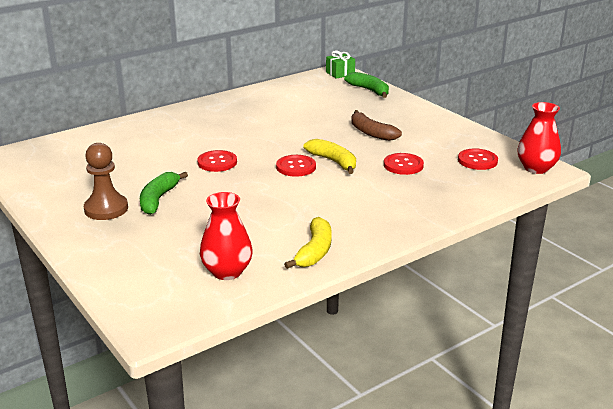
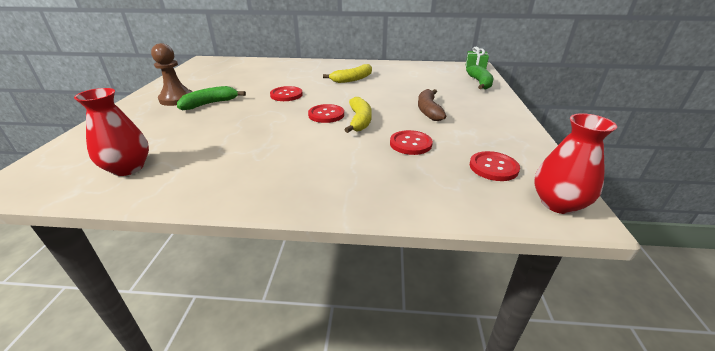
camera: 40 degrees right, 5 degrees up
(314, 251) = (205, 183): yellow banana -> yellow banana (352, 79)

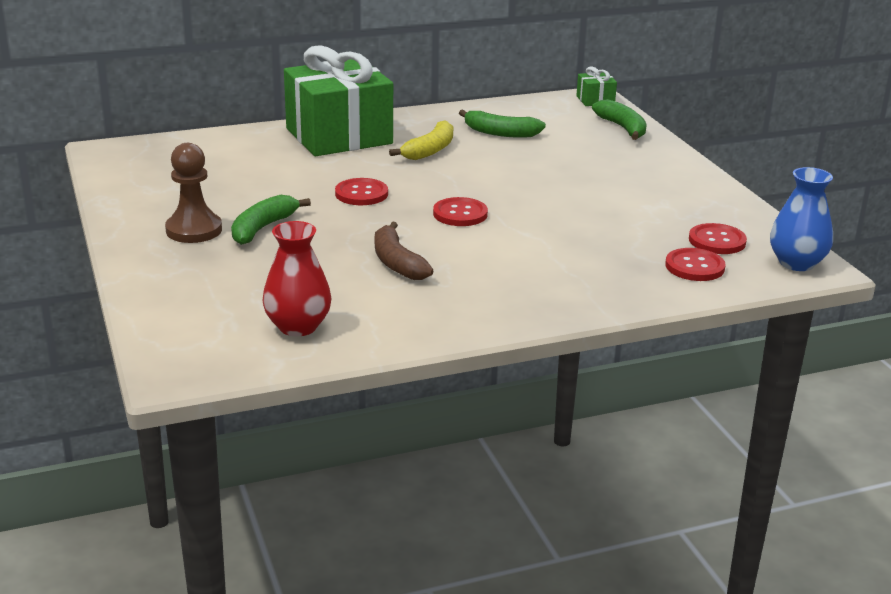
camera: 25 degrees left, 5 degrees down
(314, 67) = (339, 136): none -> green gift
(359, 121) = (514, 214): yellow banana -> none
(402, 76) = (500, 133): none -> green banana
(410, 144) = (607, 232): red button -> red button (694, 267)
(428, 110) = (589, 184): brown banana -> brown banana (397, 263)
(558, 203) = (796, 263): red vase -> blue vase

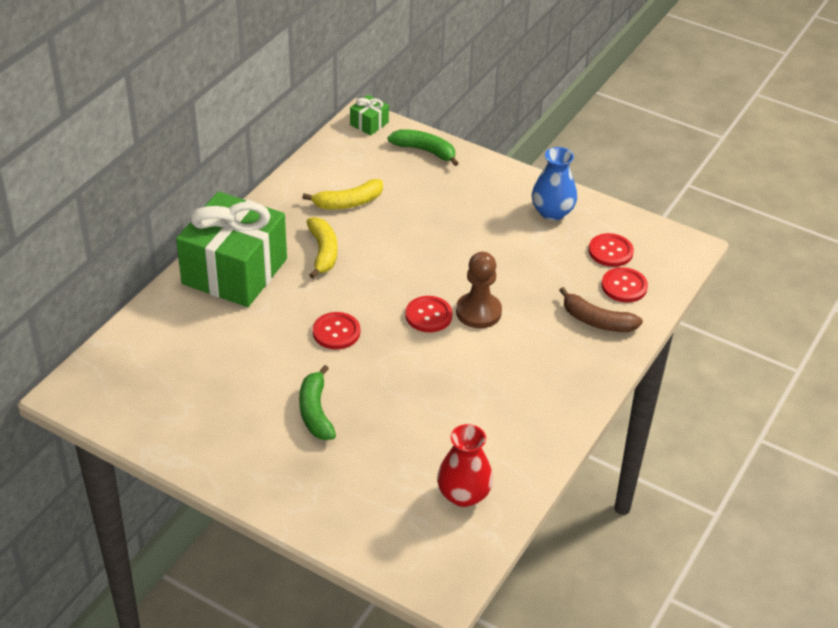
camera: 40 degrees left, 15 degrees up
(194, 230) = (269, 444): brown pawn -> brown pawn (478, 312)
(397, 263) = (448, 392): brown banana -> brown banana (597, 321)
(500, 133) = (348, 203): green banana -> yellow banana
(796, 263) = (674, 248): blue vase -> blue vase (552, 212)

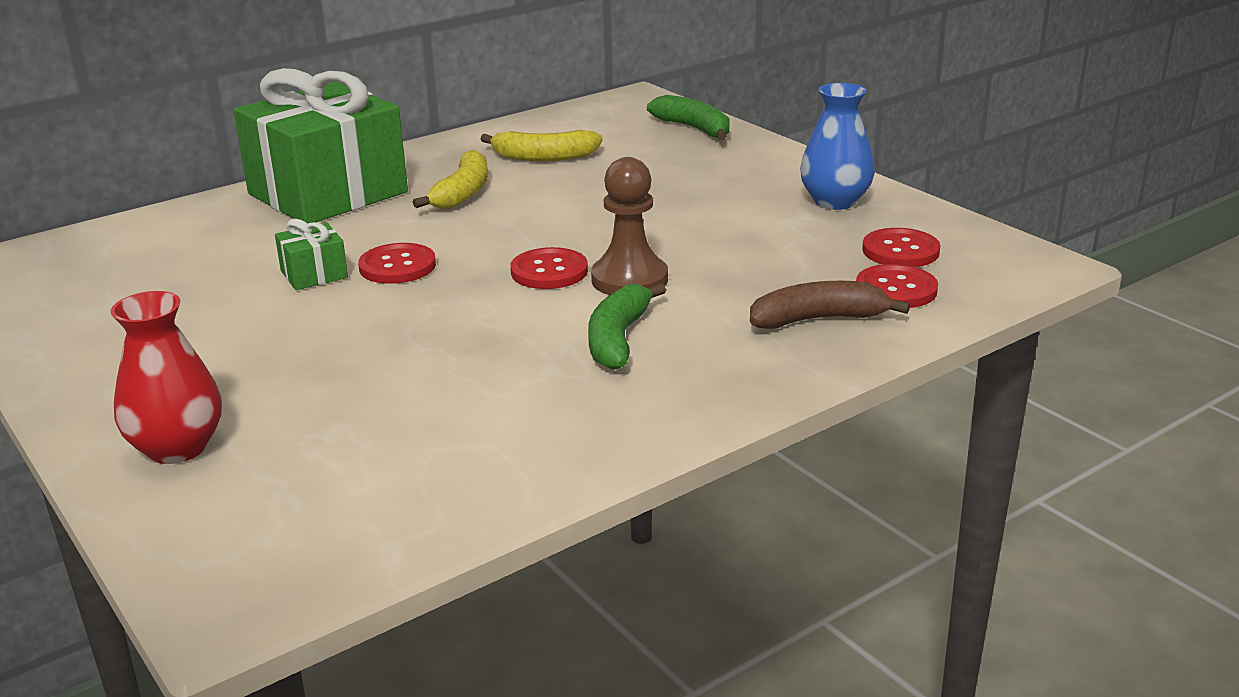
camera: 25 degrees right, 15 degrees down
(315, 412) = (275, 340): green banana -> green banana (618, 339)
(369, 123) = (640, 100): green gift -> green gift (314, 274)
(463, 494) = (397, 483): red vase -> red vase (177, 448)
(597, 321) = (818, 319): brown banana -> brown banana turned 120 degrees clockwise

